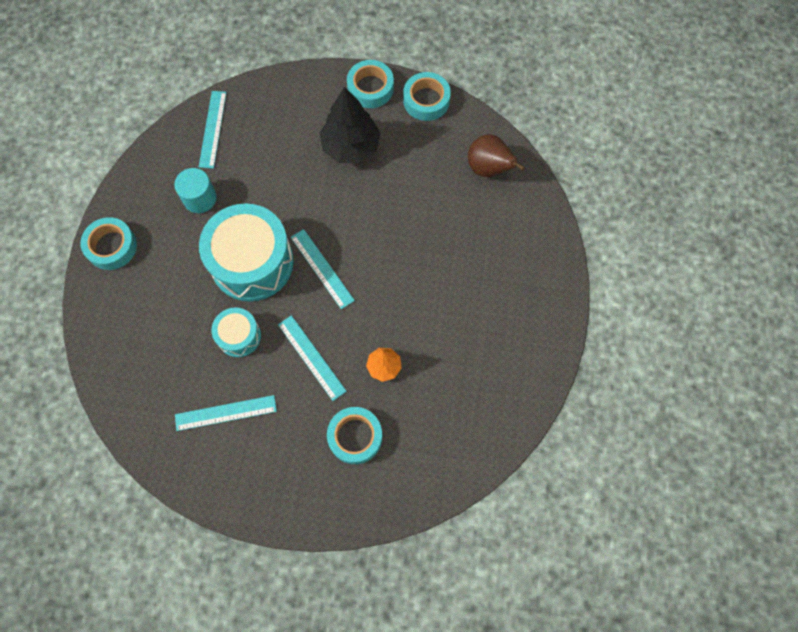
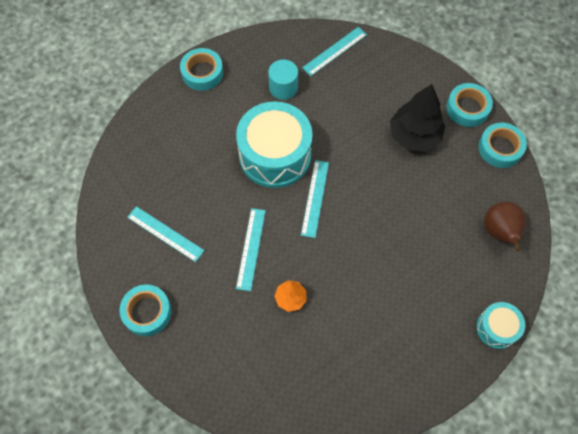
camera: 45 degrees right, 5 degrees down
(239, 336) = (220, 194): turquoise drum -> turquoise drum (496, 328)
(355, 437) = (226, 325): turquoise tape -> turquoise tape (147, 312)

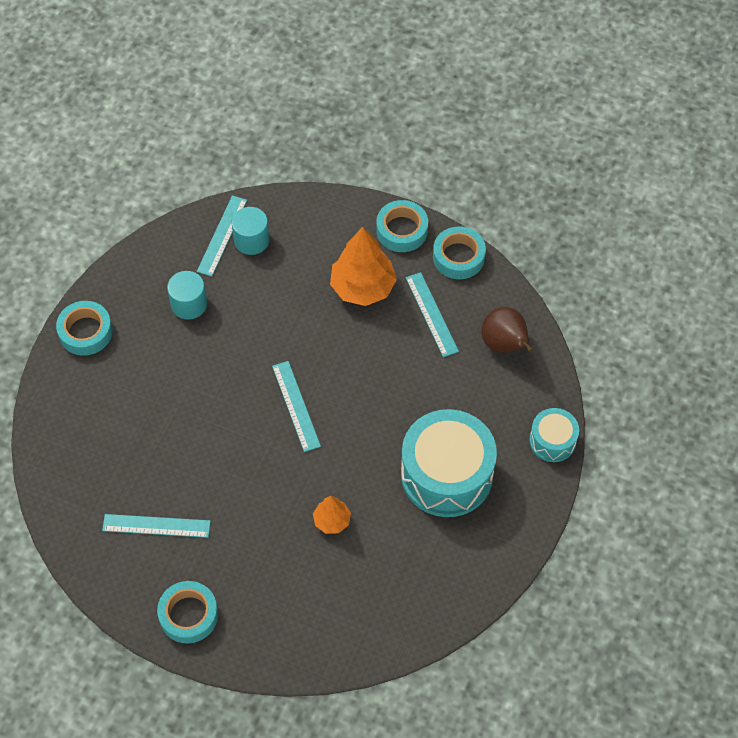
camera: 30 degrees left, 5 degrees down
(251, 248) = (259, 493): turquoise ruler -> turquoise ruler (432, 314)
(275, 155) = (225, 382): turquoise drum -> turquoise drum (446, 474)
(353, 64) = (251, 240): none -> turquoise cylinder
(414, 136) = (362, 287): black tree -> orange tree

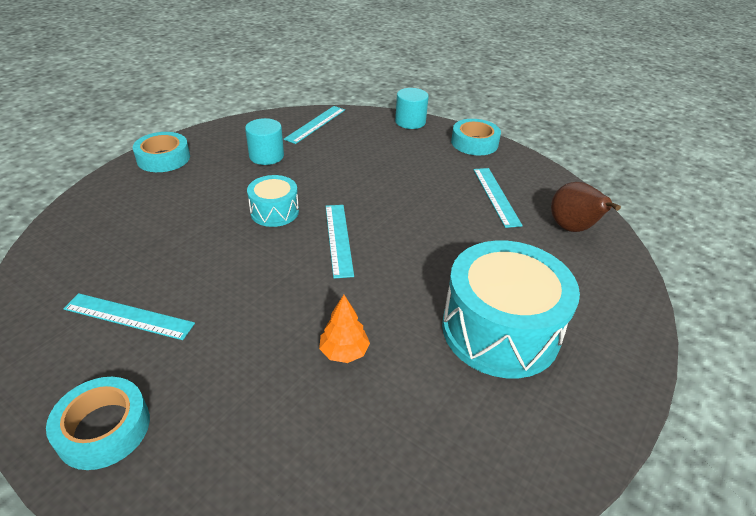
camera: 10 degrees right, 20 degrees down
(251, 240) = (339, 130): turquoise cylinder -> turquoise cylinder (410, 122)
(362, 287) = (431, 169): orange tree -> none
(458, 257) = (526, 165): turquoise tape -> none
(552, 441) = (635, 320): turquoise drum -> turquoise drum (274, 212)

